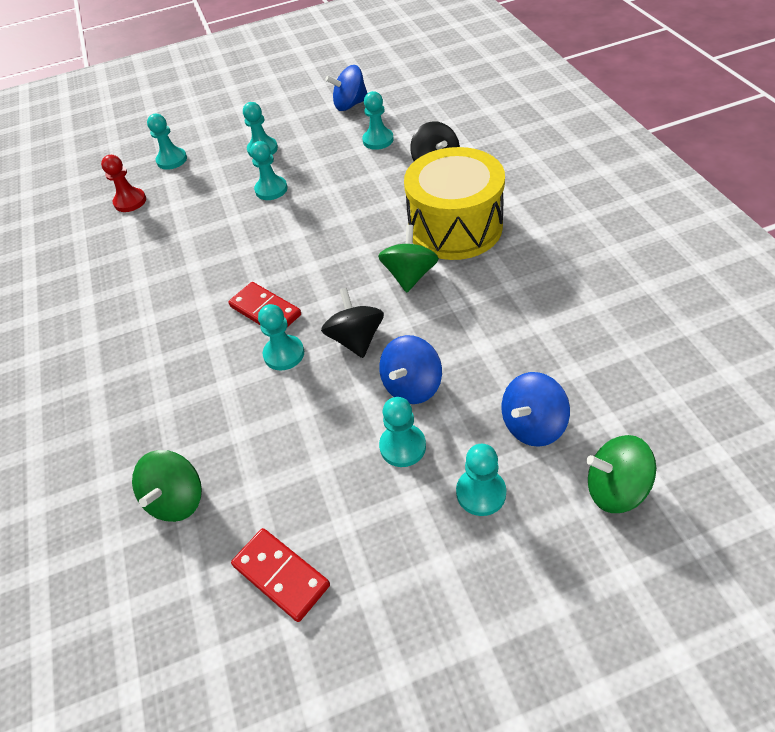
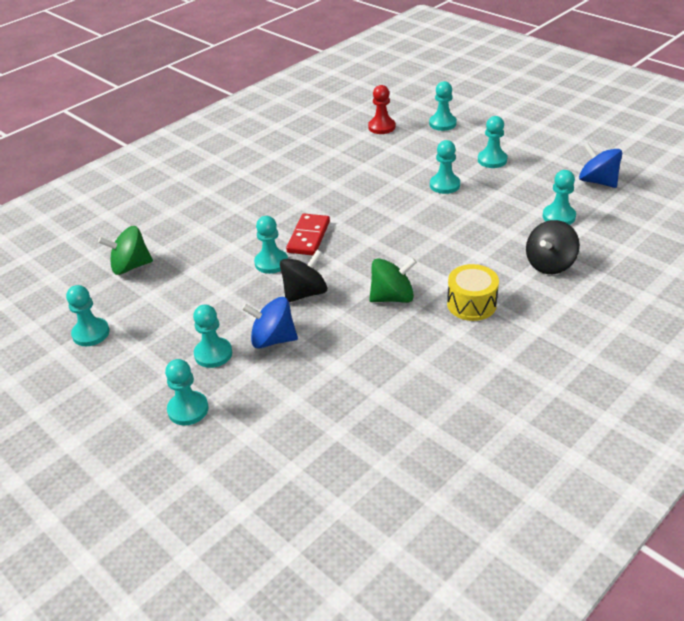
camera: 60 degrees right, 10 degrees down
(281, 575) = (91, 333): red domino -> turquoise pawn
(455, 227) = (471, 304): yellow drum -> yellow drum, size x0.52
(532, 425) = (265, 421): blue spinning top -> none
(615, 489) = (221, 489): green spinning top -> none

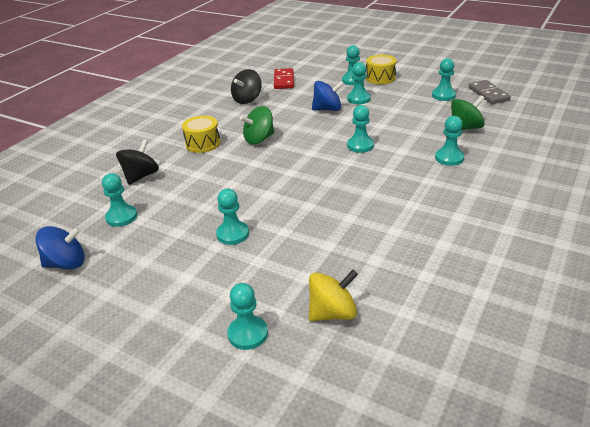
camera: 165 degrees right, 5 degrees down
(31, 322) = (488, 94): none -> grey domino
(138, 404) = (380, 78): none -> yellow drum
(305, 293) = (322, 132): black spinning top -> black spinning top (247, 99)
(309, 237) = (343, 167): red domino -> red domino (284, 80)
(381, 127) = (332, 313): red pawn -> yellow spinning top
(492, 160) = (180, 276): turquoise pawn -> turquoise pawn (449, 158)
(597, 181) = (66, 263): blue spinning top -> blue spinning top turned 45 degrees counterclockwise

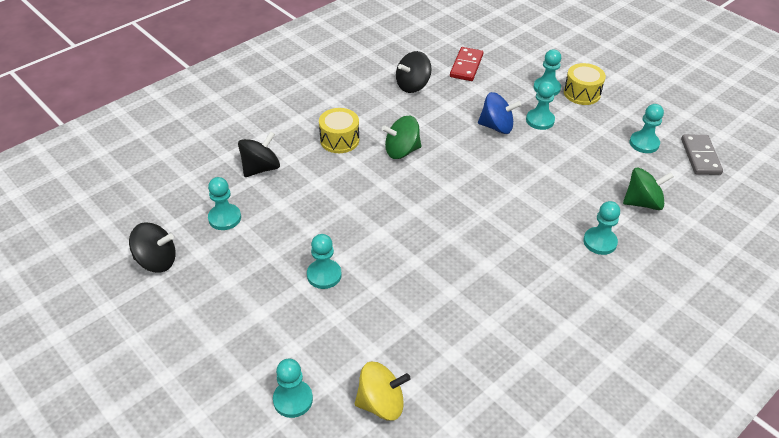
camera: 15 degrees right, 10 degrees up
(66, 263) = (156, 261): blue spinning top -> black spinning top
(360, 145) = (508, 193): turquoise pawn -> none

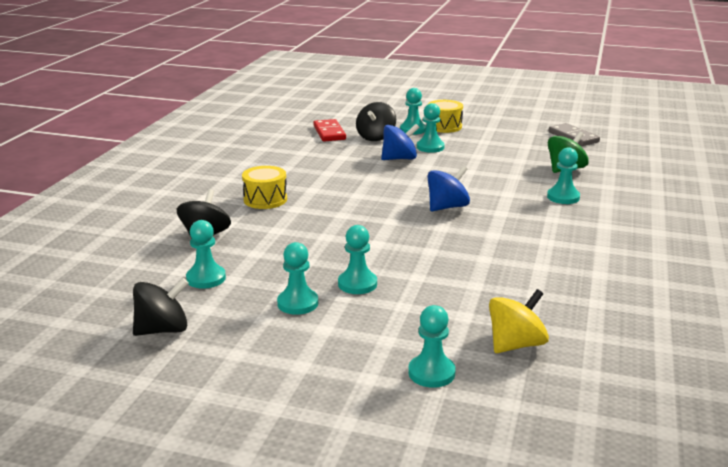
camera: 30 degrees left, 20 degrees down
(401, 151) = (333, 191): green spinning top -> none
(413, 85) = (295, 153): black spinning top -> black spinning top (376, 137)
(479, 211) = (447, 207): none -> blue spinning top
(644, 143) = (525, 140): turquoise pawn -> turquoise pawn (297, 303)

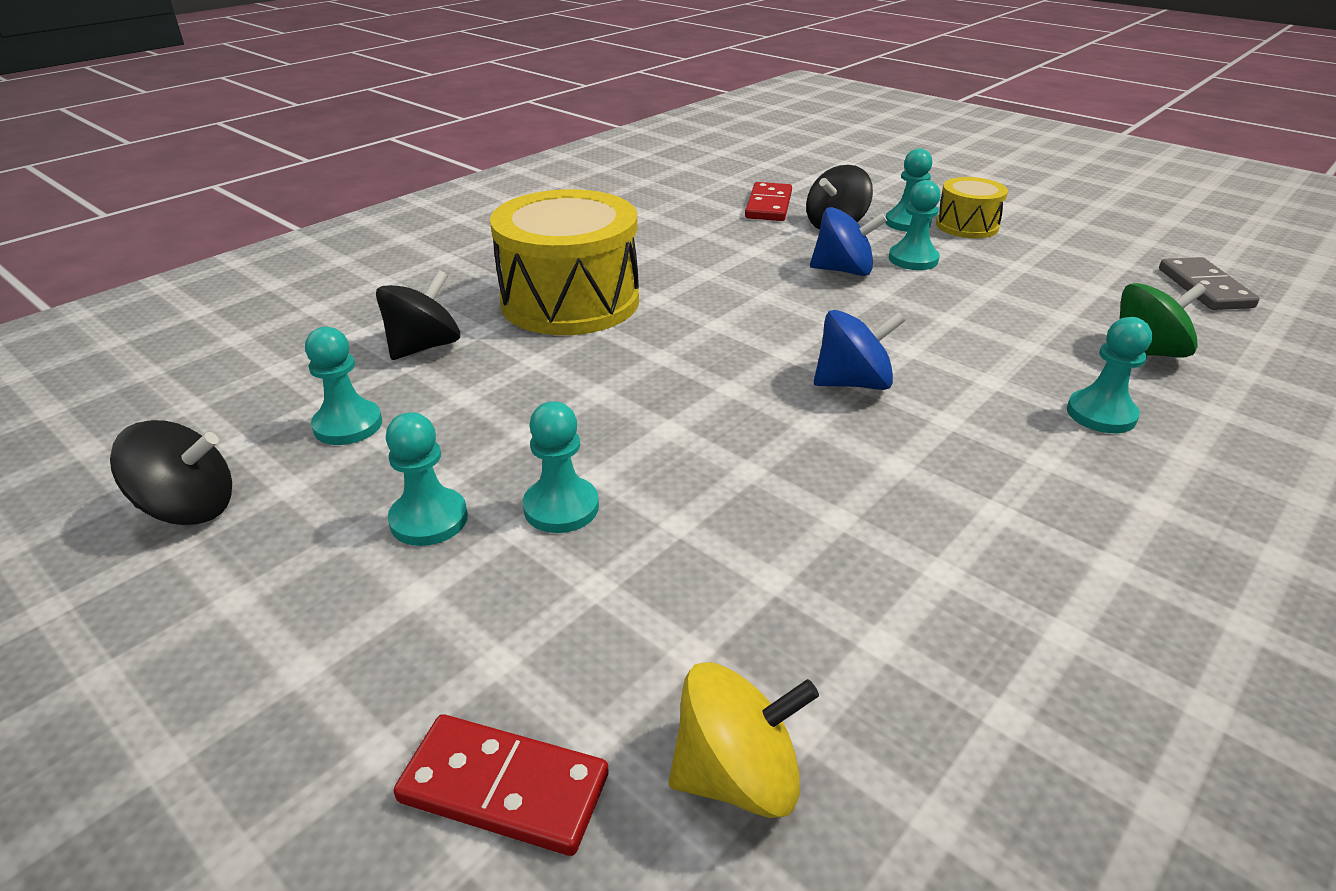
camera: 25 degrees right, 10 degrees up
(265, 199) = (570, 301): yellow drum -> yellow drum, size x1.93
(431, 373) = (504, 788): turquoise pawn -> red domino

